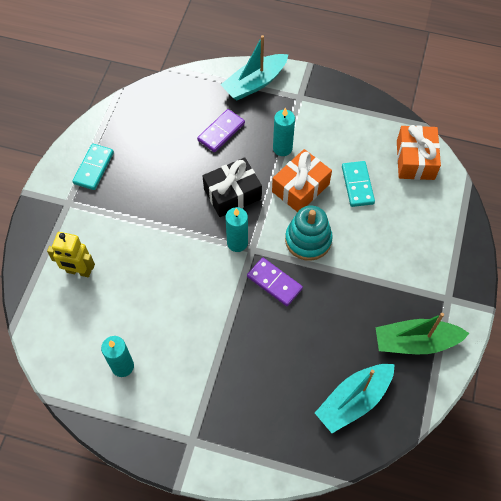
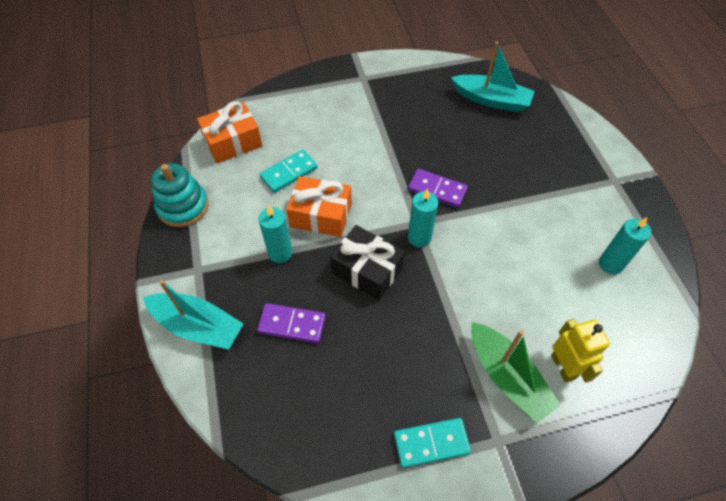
camera: 120 degrees left, 5 degrees down
(274, 283) = (437, 190): purple domino -> purple domino turned 75 degrees counterclockwise
(308, 240) = (375, 184): turquoise stacking toy -> turquoise stacking toy (183, 206)
(415, 342) = (415, 83): green boat -> green boat (507, 377)

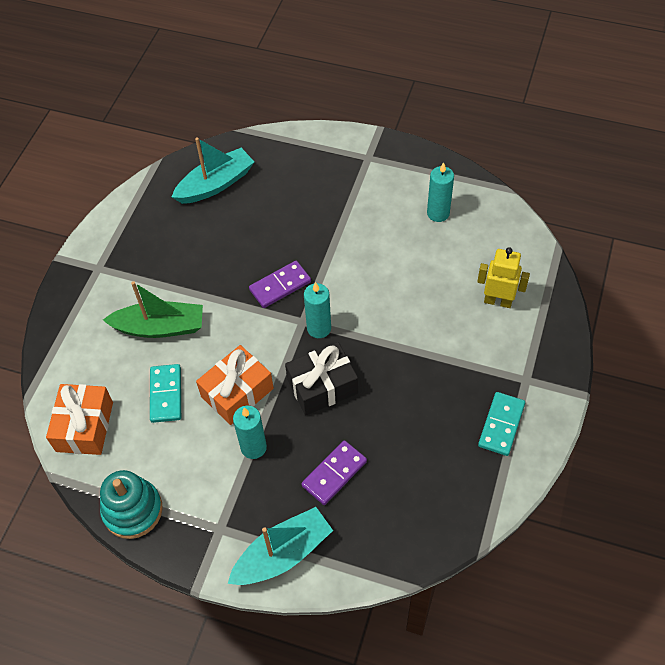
camera: 55 degrees left, 0 degrees up
(507, 377) = (482, 342): green boat -> green boat (160, 327)

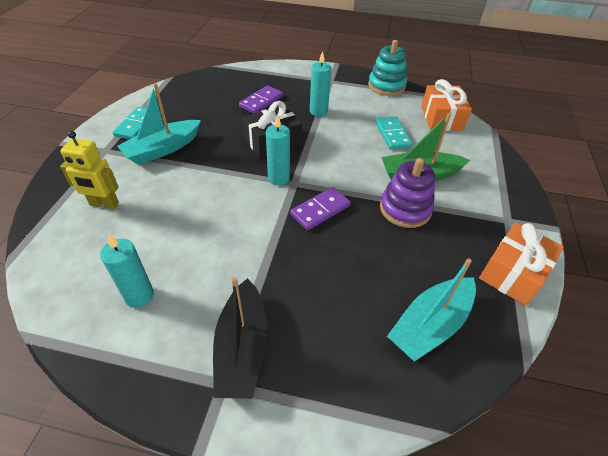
camera: 170 degrees right, 10 degrees down
(194, 284) = (405, 209): none -> purple stacking toy
(237, 392) = (338, 137): orange gift -> orange gift (513, 273)
(283, 554) = (290, 73): turquoise boat -> turquoise boat (163, 149)
(355, 176) = (242, 348): none -> black boat

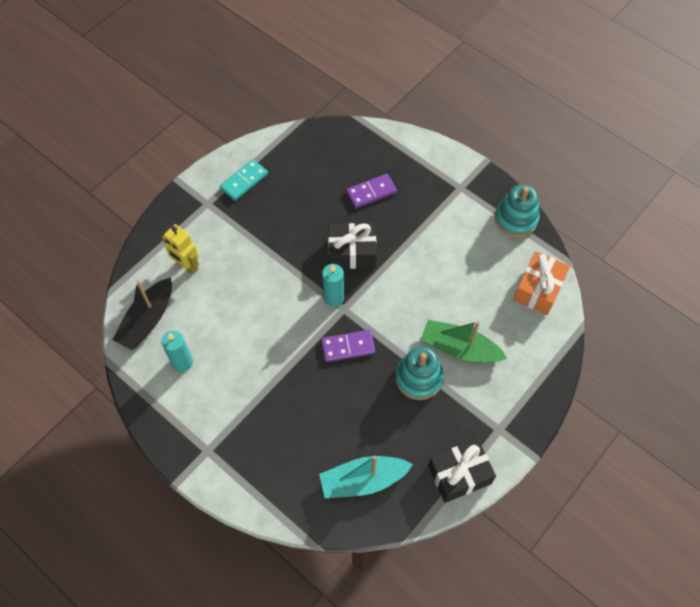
camera: 30 degrees right, 15 degrees up
(163, 149) = (254, 222): turquoise boat -> none
(242, 348) = (230, 433): black boat -> black boat (147, 320)
(318, 111) = (419, 229): turquoise candle -> none
(392, 135) = (470, 290): turquoise domino -> none
(405, 209) = (418, 378): purple stacking toy -> turquoise stacking toy
(513, 273) = (459, 474): orange gift -> black gift

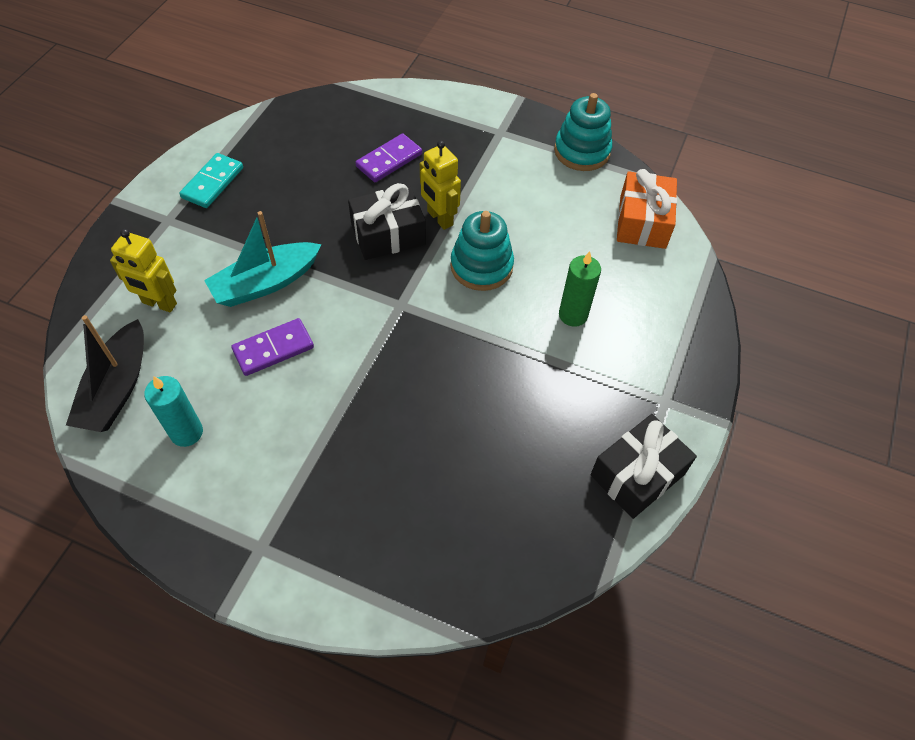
camera: 20 degrees left, 5 degrees down
(333, 298) = (382, 294): turquoise candle -> none
(348, 347) = (423, 350): purple domino -> purple domino (273, 349)
(363, 480) = (507, 522): turquoise boat -> turquoise boat (265, 283)
(392, 249) = (439, 218): none -> yellow robot
(418, 378) = (534, 365): turquoise stacking toy -> turquoise stacking toy (481, 266)
(459, 348) = (573, 315): green boat -> green candle

